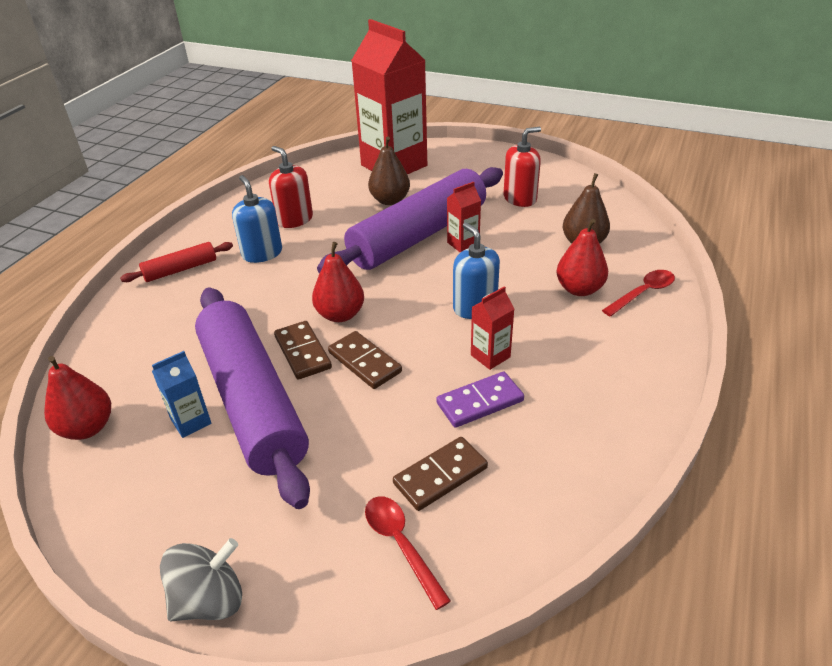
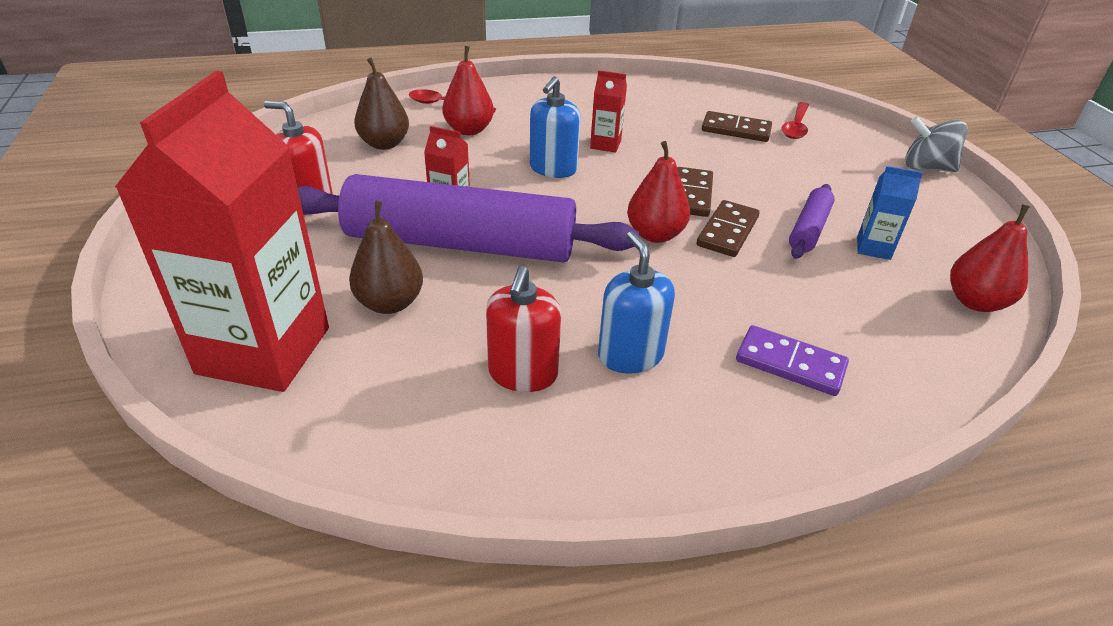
camera: 130 degrees left, 0 degrees up
(180, 269) = (751, 416): red rolling pin -> none
(252, 400) = (809, 229): purple rolling pin -> purple rolling pin, size x0.43
(262, 253) = (630, 355): blue soap dispenser -> blue soap dispenser turned 135 degrees clockwise
(480, 402) = (657, 135): purple domino -> purple domino (790, 364)

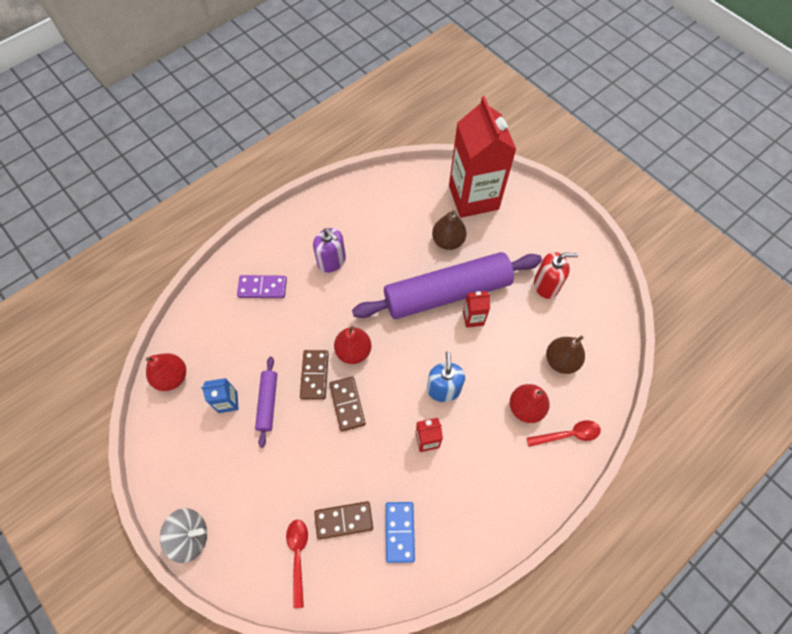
camera: 155 degrees right, 25 degrees up
(523, 373) = (370, 232): red soap dispenser -> none
(630, 355) = (332, 261): blue soap dispenser -> purple soap dispenser
(677, 110) = (400, 532): none -> blue domino

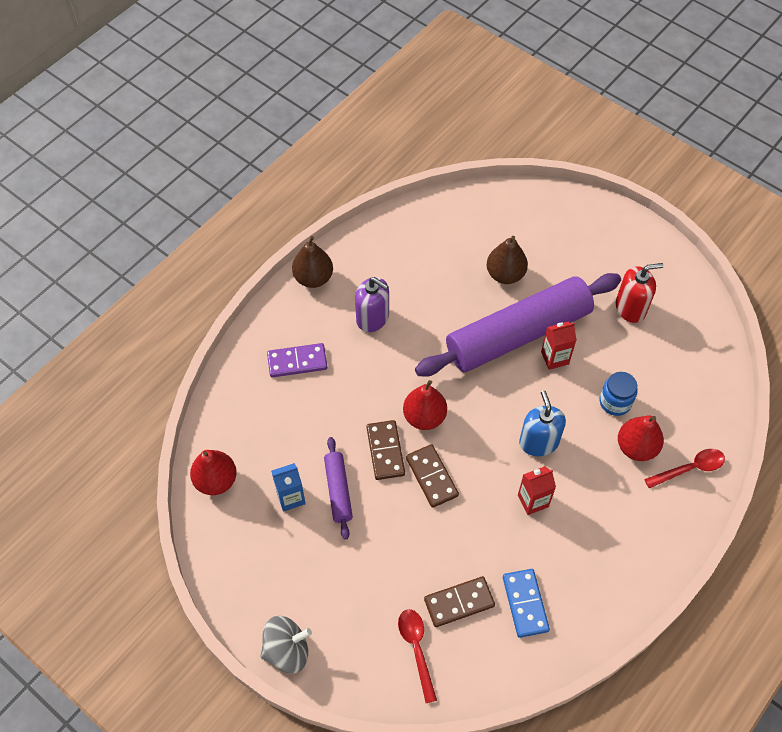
camera: 10 degrees left, 5 degrees down
(473, 197) = (524, 219): red carton -> none
(516, 364) = (615, 402): none -> blue jar
(561, 361) = (665, 389): brown pear -> brown pear (313, 278)

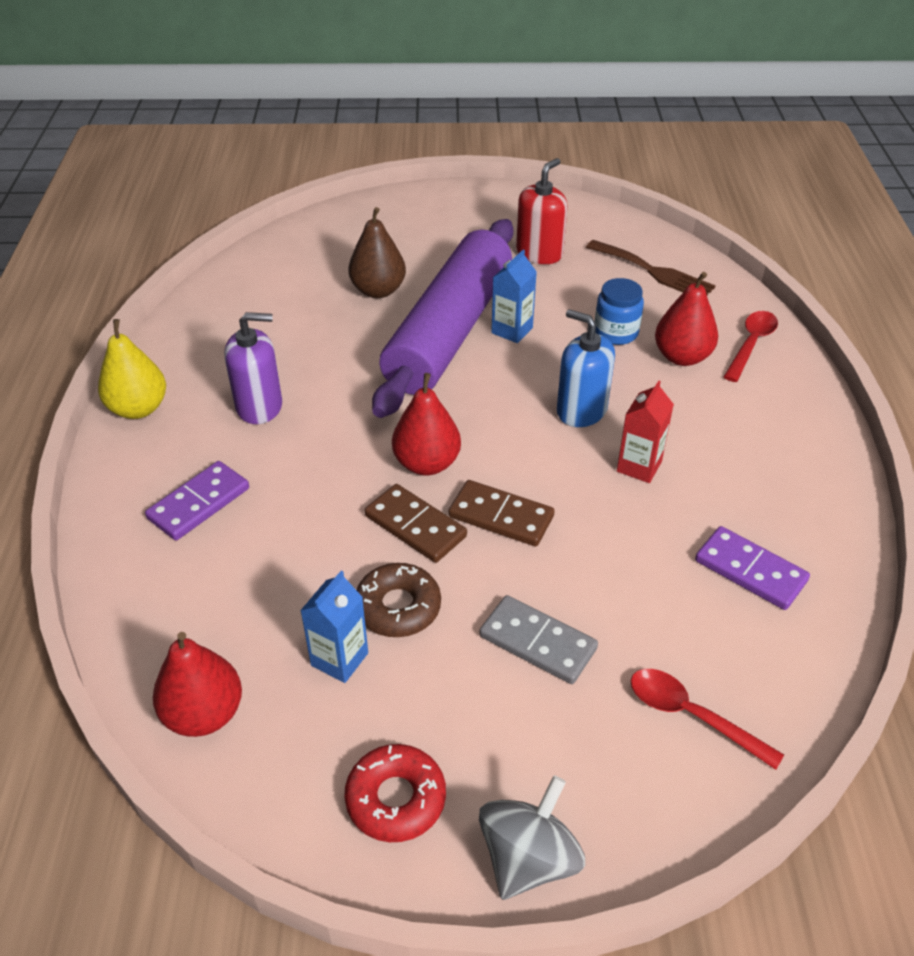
camera: 40 degrees left, 15 degrees down
(258, 582) = (396, 799): none -> red donut
(313, 278) = (138, 409): brown pear -> yellow pear
(338, 490) = (398, 607): purple rolling pin -> brown donut
(383, 558) = (537, 642): none -> grey domino
(459, 602) = (679, 624): brown domino -> none
(525, 603) = (750, 571): blue domino -> purple domino
(554, 358) = (512, 330): red carton -> blue carton
(689, 372) = (654, 272): none -> brown fork

